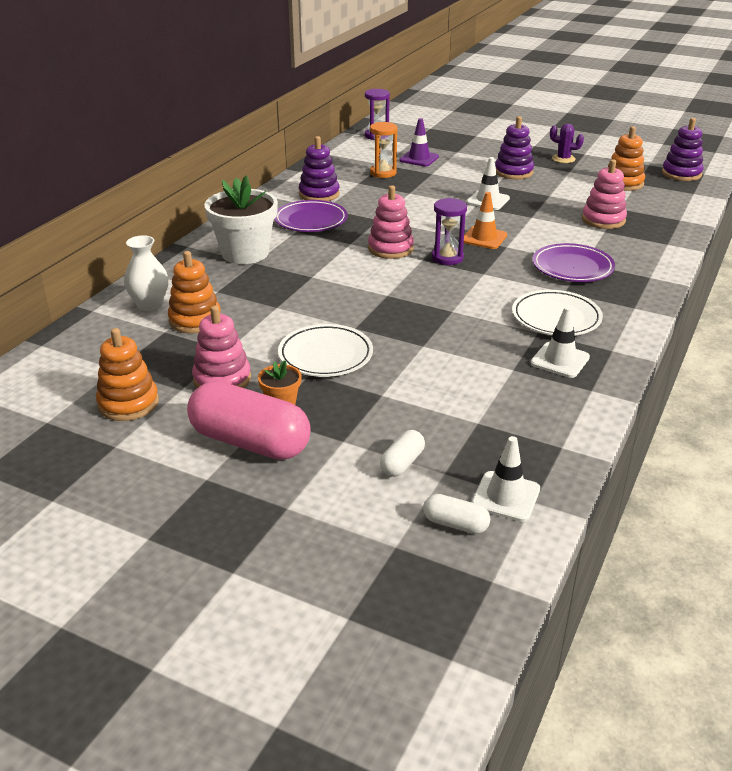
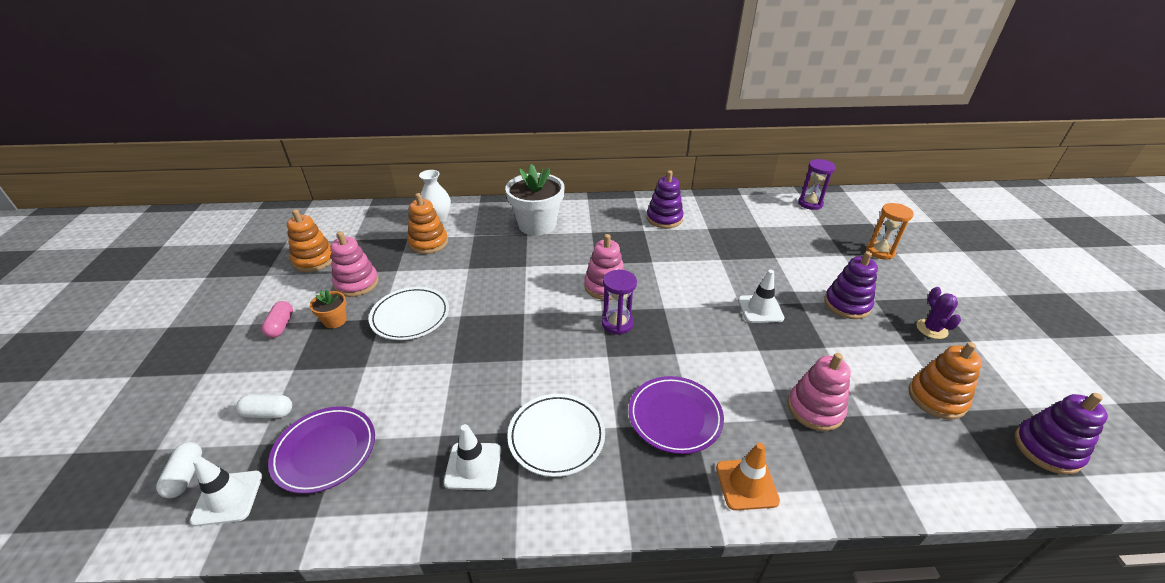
camera: 60 degrees right, 5 degrees up
(250, 442) = (281, 326): pink capsule -> pink capsule, size x0.46
(310, 220) = (615, 231): purple plate -> purple plate (325, 451)
(383, 173) = (741, 233): orange hourglass -> orange hourglass (880, 251)
(419, 159) = (796, 240): purple traffic cone -> none
(484, 238) = (678, 333): orange traffic cone -> orange traffic cone (746, 484)

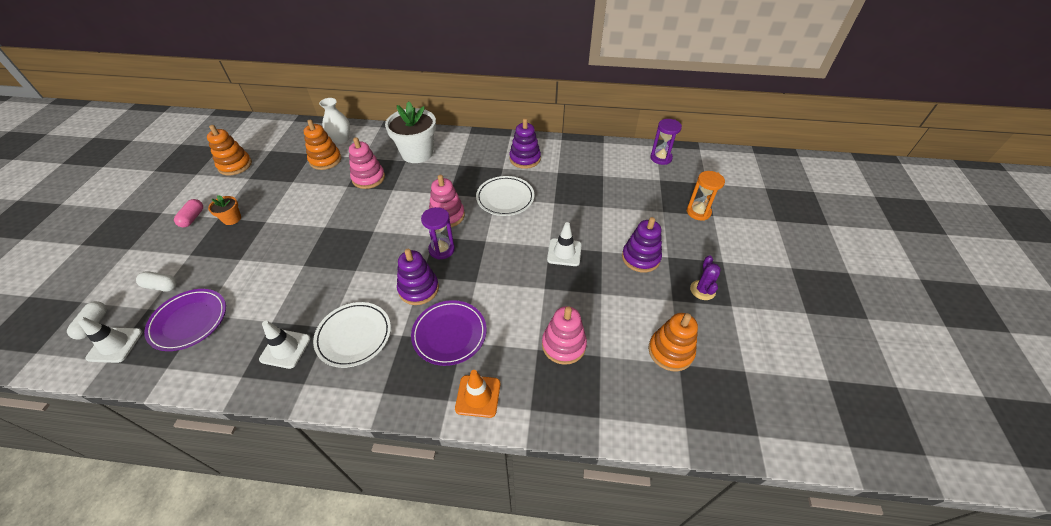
camera: 10 degrees right, 10 degrees up
(357, 283) = (259, 189): pink stacking toy -> pink stacking toy (368, 178)
(410, 316) = (287, 222): white plate -> white plate (505, 198)
(1047, 449) = (739, 409): purple stacking toy -> purple stacking toy (418, 289)

